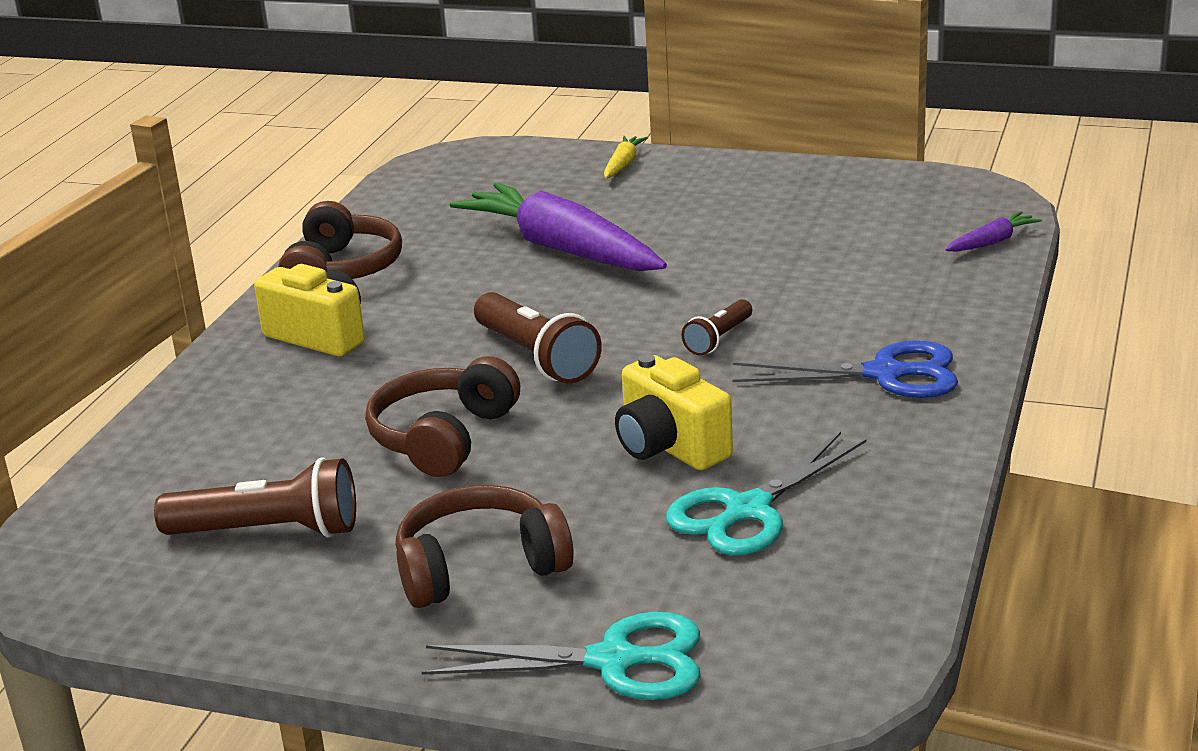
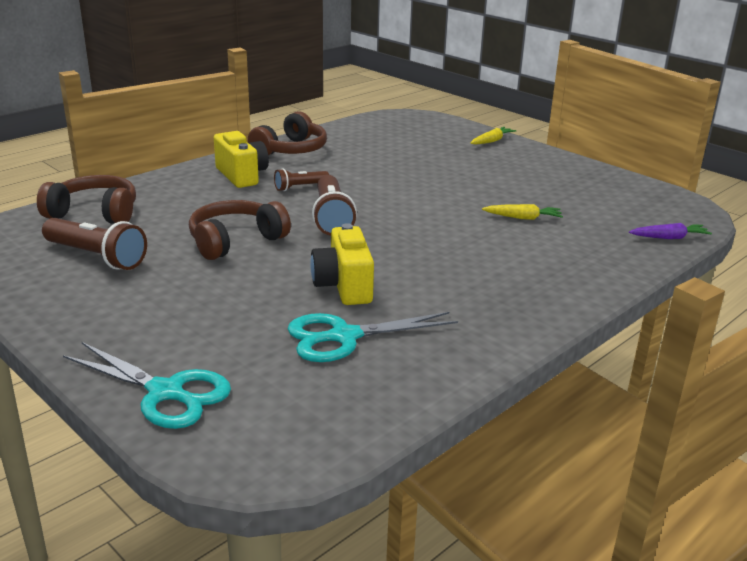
camera: 25 degrees right, 0 degrees up
(480, 568) = (166, 312): brown headphones -> brown headphones (94, 213)
(562, 249) = (410, 171): purple carrot -> none
(719, 339) = (440, 239): brown flashlight -> brown flashlight (300, 187)
(790, 272) = (523, 218): none -> yellow carrot
(884, 374) = (516, 289): blue scissors -> none

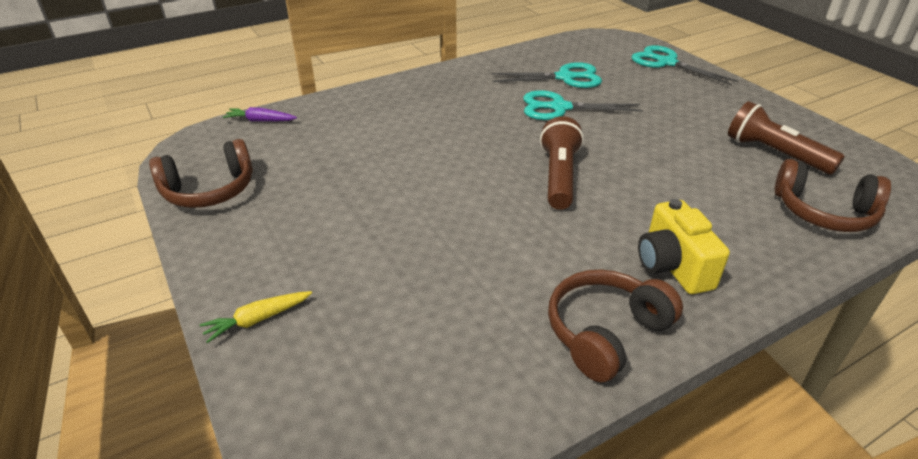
camera: 165 degrees left, 10 degrees up
(235, 241) = (653, 158): brown headphones -> brown headphones (209, 190)
(300, 187) = (591, 231): brown flashlight -> none
(343, 286) = (559, 108): yellow camera -> turquoise scissors
(523, 218) = (365, 155): yellow carrot -> none

